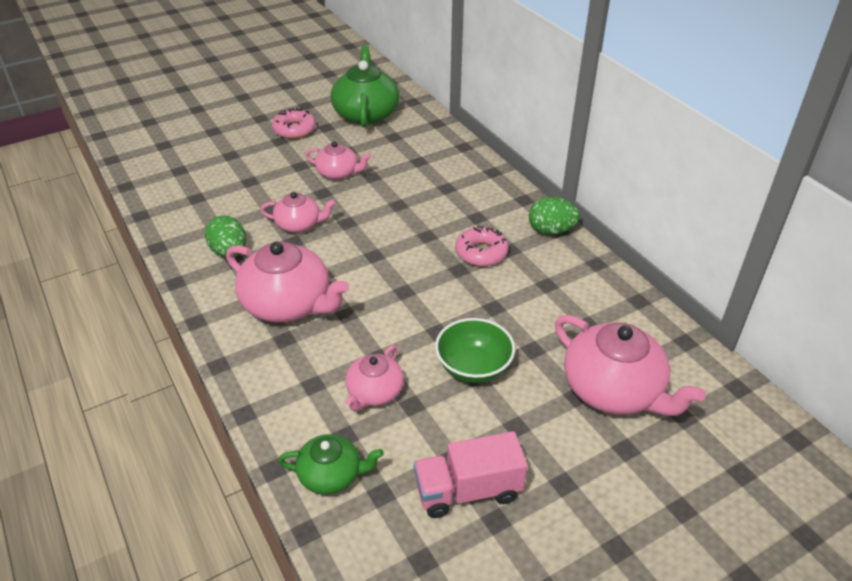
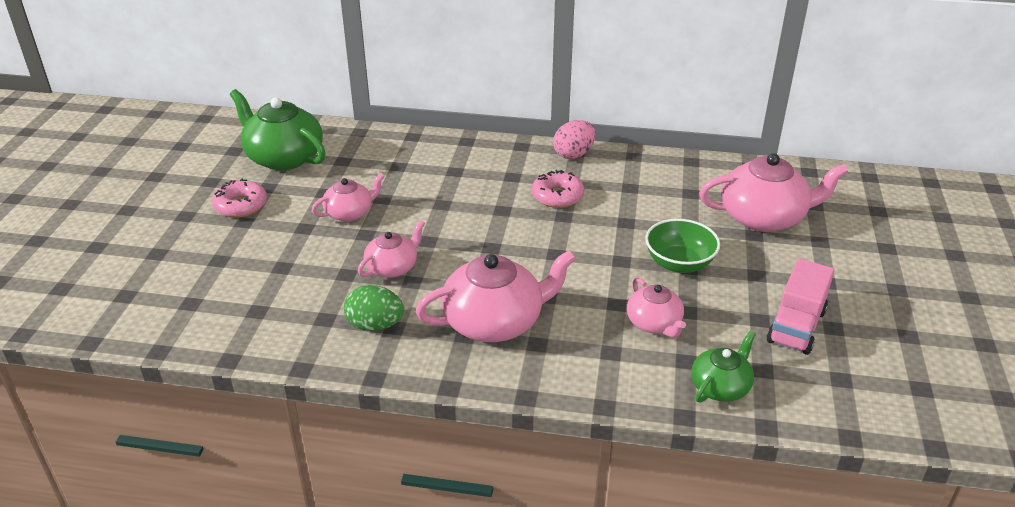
camera: 50 degrees left, 5 degrees down
(551, 231) = (573, 154): green egg -> pink egg

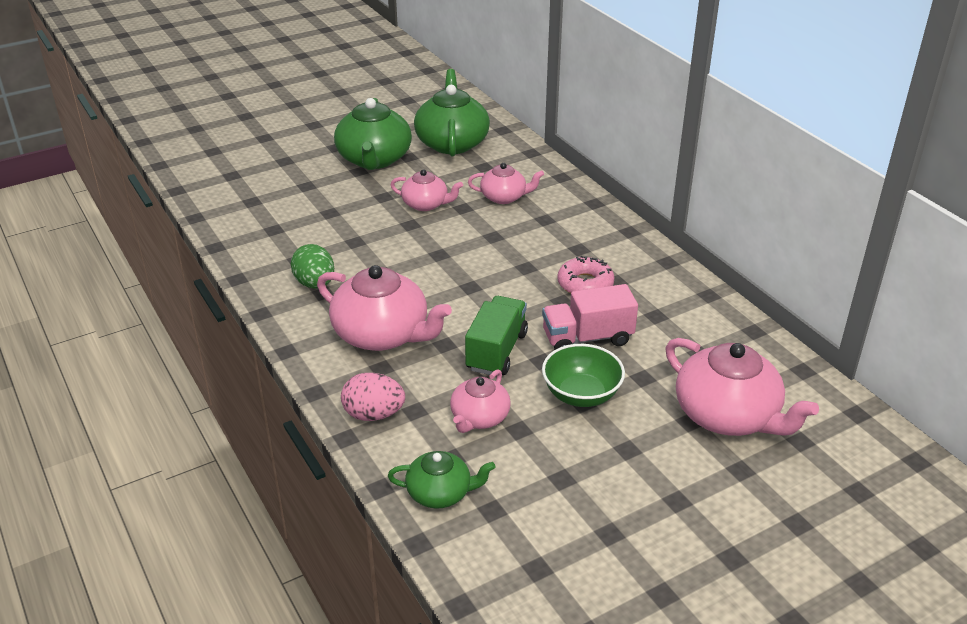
camera: 50 degrees right, 0 degrees up
(241, 205) = (374, 159): pink donut -> green teapot
(392, 267) = (387, 256): pink teapot -> pink teapot (504, 197)
(573, 154) = (659, 262): pink egg -> pink egg (373, 414)
(586, 276) = (496, 351): none -> green truck
(796, 326) = (580, 507): pink truck -> pink truck (587, 338)

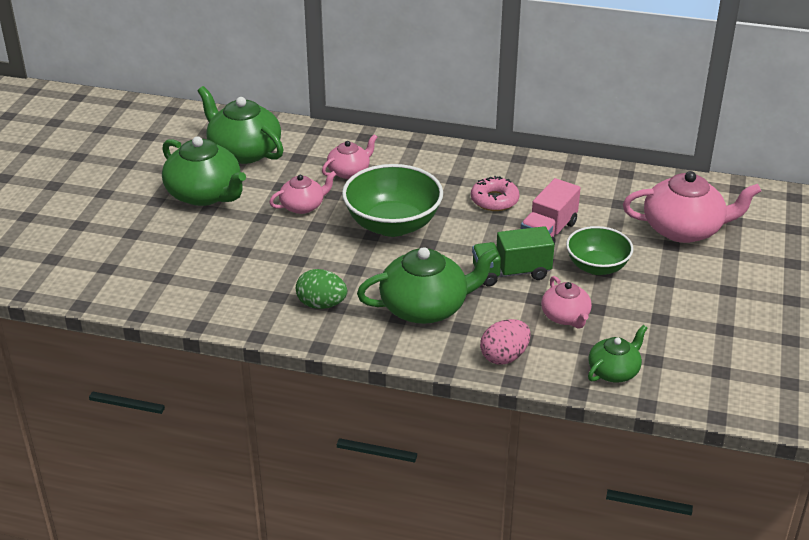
camera: 45 degrees left, 0 degrees up
(382, 334) = (425, 307): pink teapot -> green teapot
(468, 256) = (392, 224): none -> green bowl
(496, 351) = (511, 273): green truck -> green truck turned 75 degrees counterclockwise

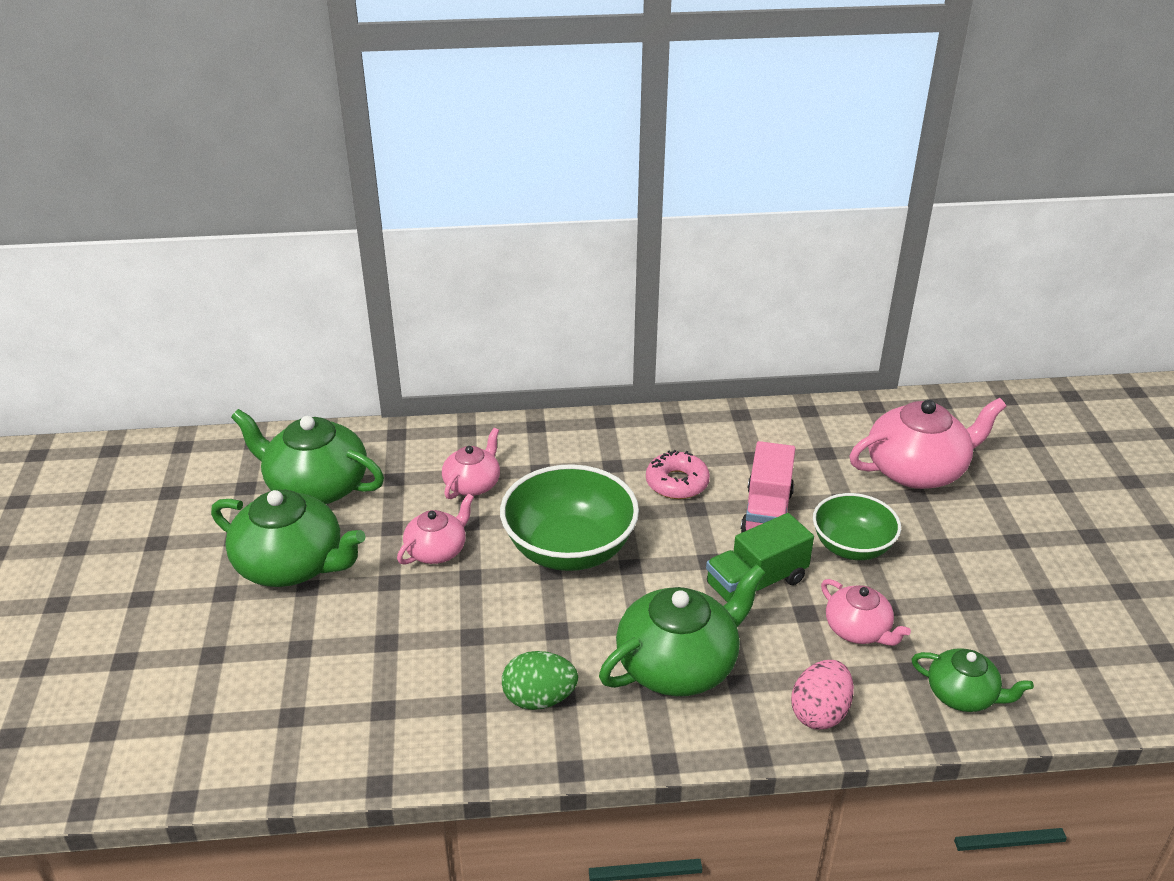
camera: 20 degrees left, 0 degrees up
(614, 371) = (962, 695): green teapot -> green teapot turned 90 degrees clockwise

